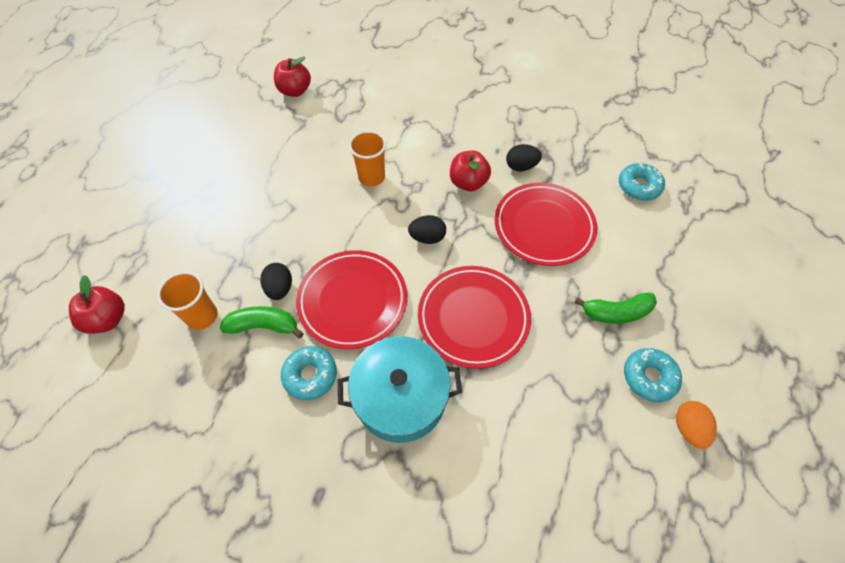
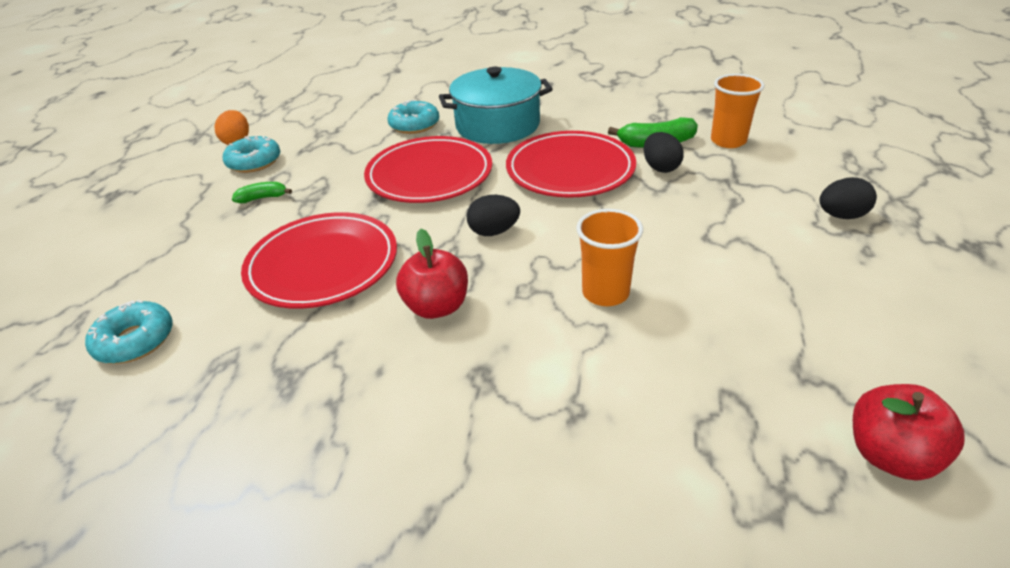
camera: 175 degrees right, 20 degrees down
(108, 319) = (824, 128): red apple -> none
(310, 375) = (588, 125): turquoise donut -> turquoise donut (414, 125)
(521, 166) = (338, 346): black egg -> black egg (841, 216)
(616, 312) = (263, 198): green banana -> green banana, size x0.61

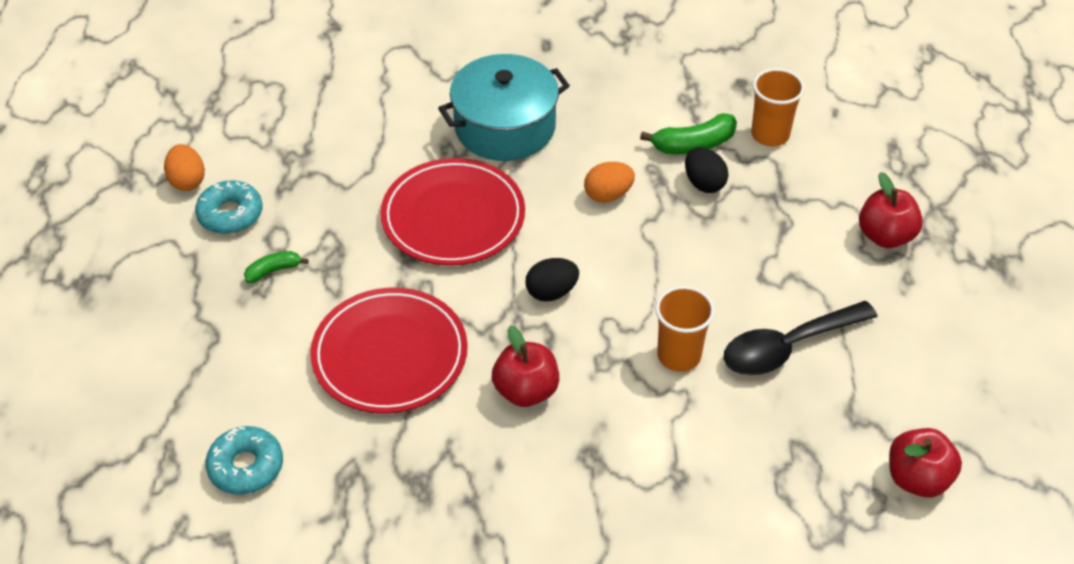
camera: 15 degrees left, 10 degrees up
(414, 125) = (402, 134): turquoise donut -> none
(570, 170) = (608, 195): red plate -> orange egg
(727, 297) = (787, 347): none -> black spoon
(841, 216) = (885, 236): black egg -> red apple

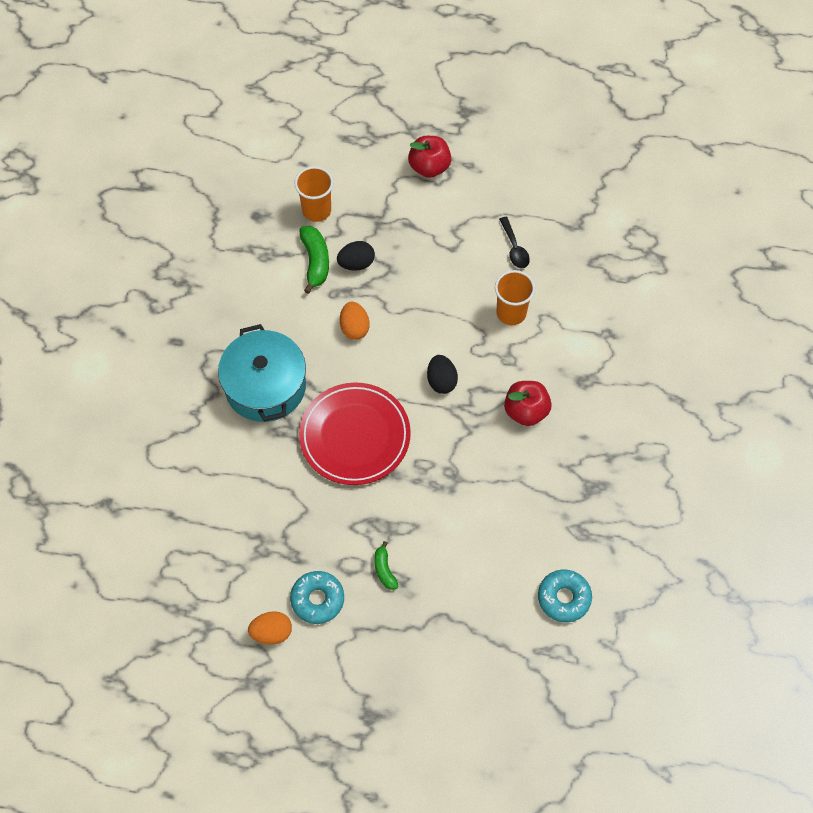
camera: 80 degrees left, 15 degrees up
(390, 355) = (480, 494): red plate -> none
(787, 347) = (514, 248): black spoon -> black spoon, size x0.54
(917, 479) = (625, 205): red apple -> none

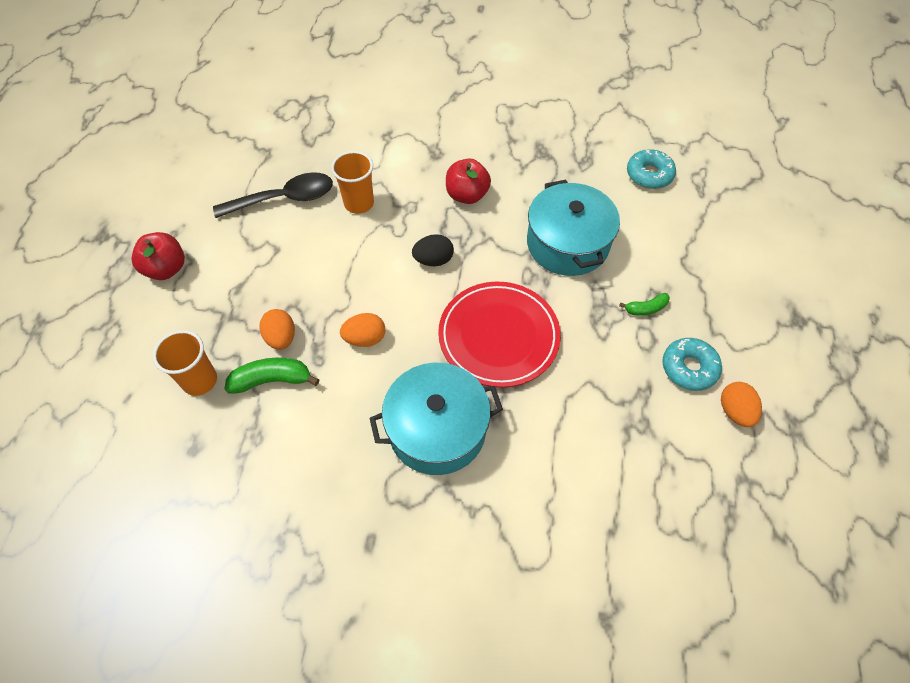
camera: 90 degrees left, 5 degrees down
(356, 263) = (281, 338): black egg -> orange egg
(464, 504) = (567, 243): none -> turquoise pot
(514, 248) = (284, 199): black spoon -> black spoon, size x1.84

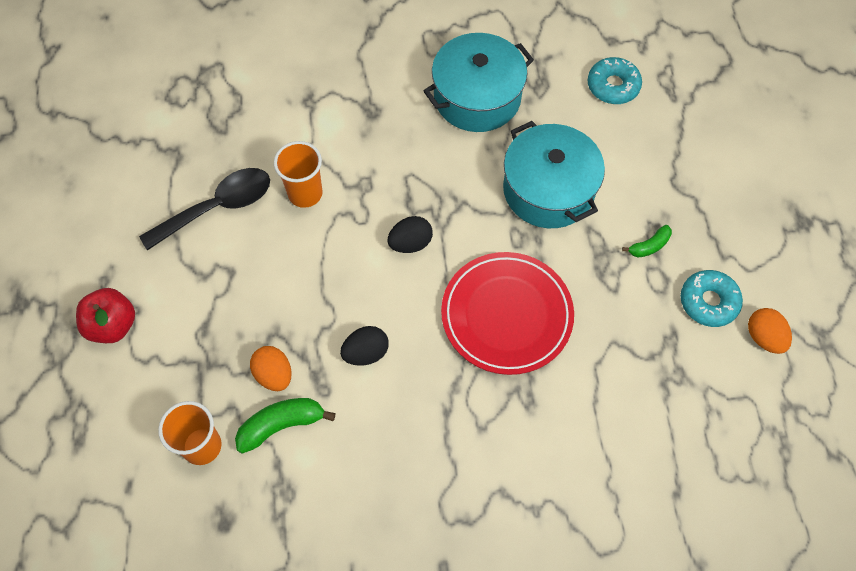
camera: 15 degrees left, 5 degrees up
(365, 338) = (366, 353): orange egg -> black egg
(437, 429) = (474, 434): turquoise pot -> turquoise pot (477, 97)
(467, 195) = (423, 156): red apple -> none

